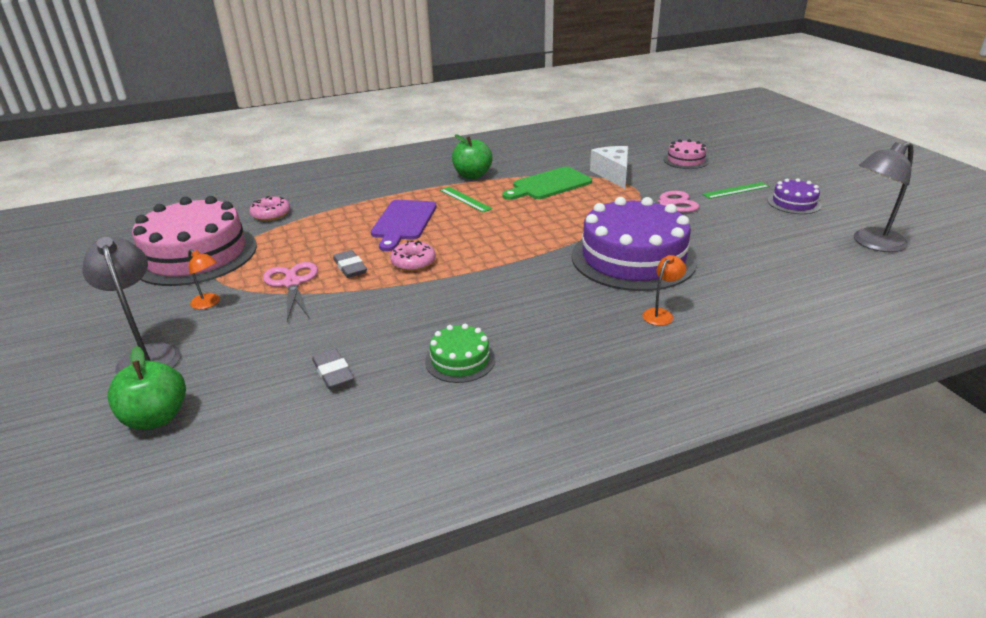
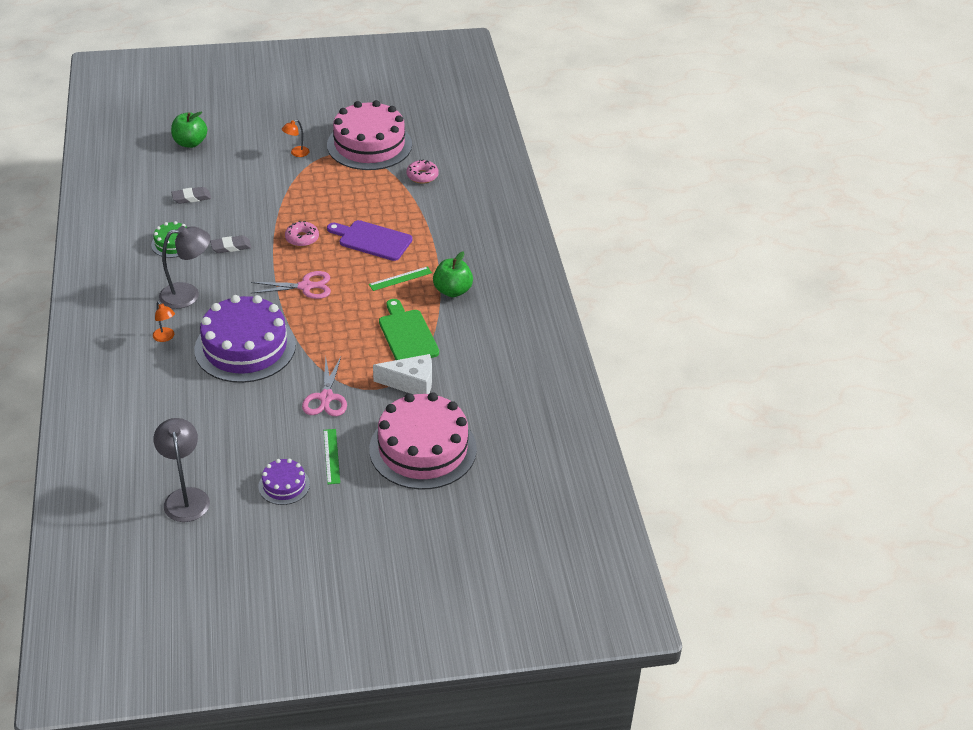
camera: 100 degrees right, 10 degrees up
(147, 355) = (250, 136): grey lamp -> grey lamp (188, 294)
(292, 283) = (303, 185): pink scissors -> pink scissors (305, 286)
(350, 267) = (311, 210): grey eraser -> grey eraser (231, 247)
(685, 160) = (423, 449): pink cake -> pink cake, size x2.16

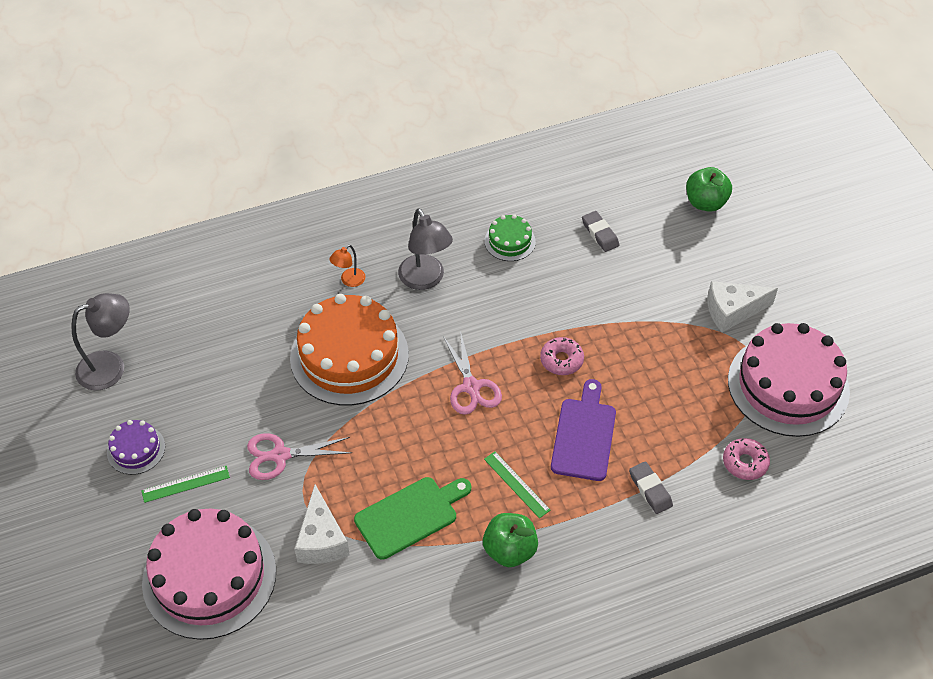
camera: 80 degrees right, 10 degrees up
(231, 247) = (522, 295): grey eraser -> grey eraser (650, 489)
(245, 347) = (349, 356): purple cake -> orange cake
(296, 153) = (732, 311): orange lamp -> white cheese

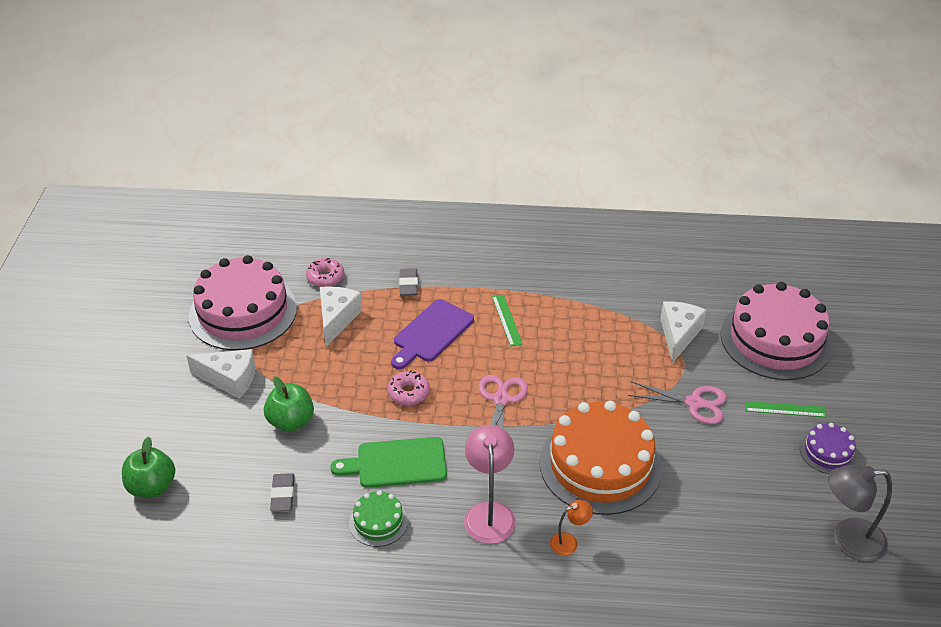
camera: 155 degrees left, 10 degrees down
(410, 516) = (601, 327): green cutting board -> green cutting board (396, 463)
(425, 280) = (489, 513): grey lamp -> pink lamp
(509, 550) = (537, 284): green apple -> green apple (291, 422)
(690, 414) = (337, 319): none -> white cheese

